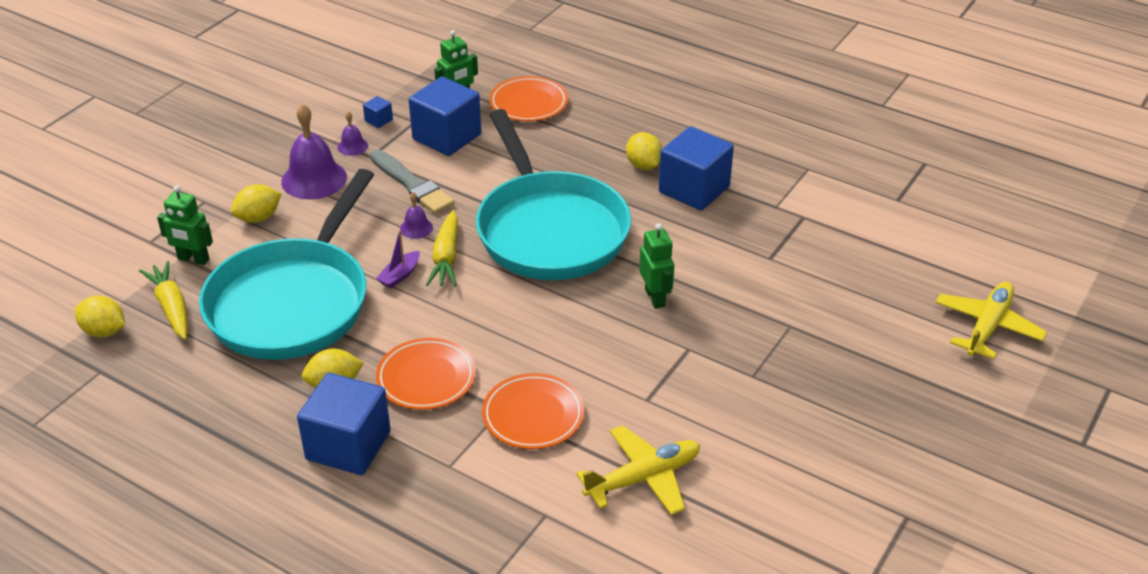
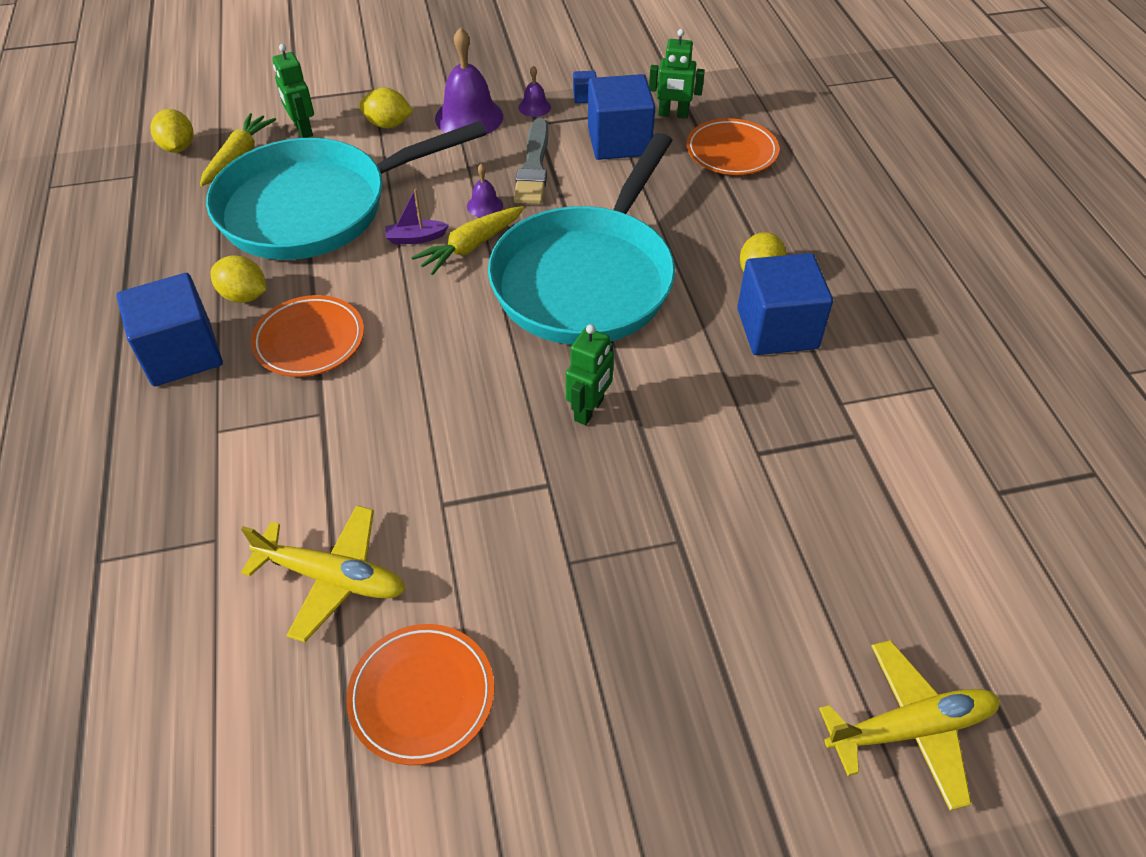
camera: 45 degrees right, 10 degrees up
(533, 415) = (335, 439): orange plate -> orange plate (422, 696)

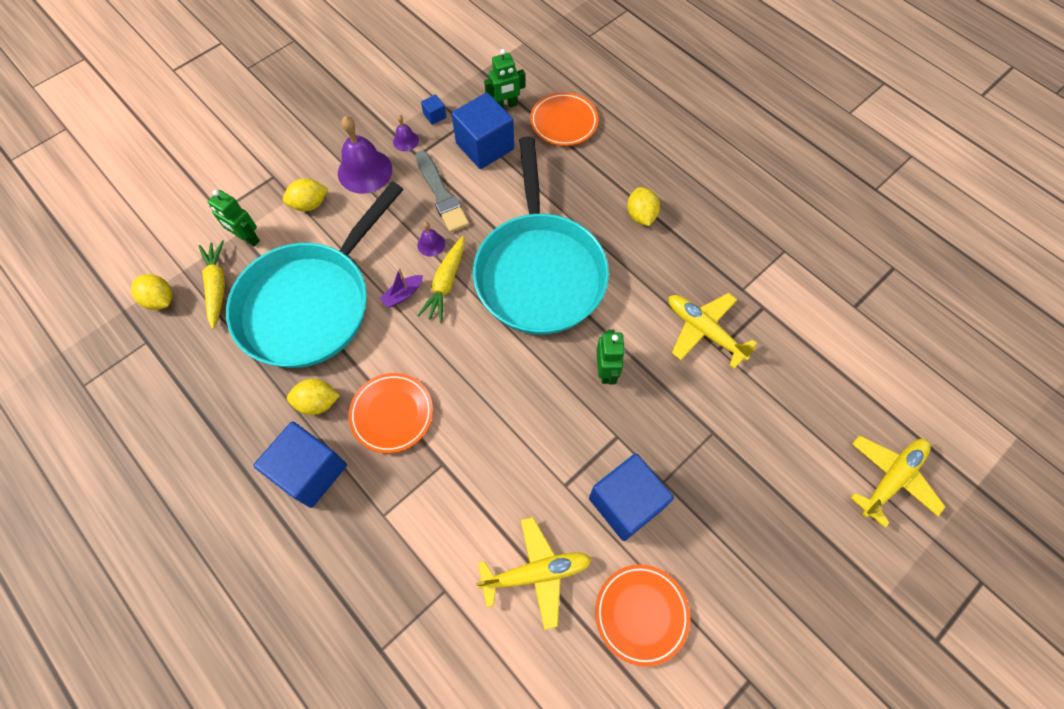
camera: 30 degrees left, 15 degrees up
(752, 424) = (704, 331): none -> yellow plane
(777, 329) = (676, 253): blue cube -> blue cube (626, 503)

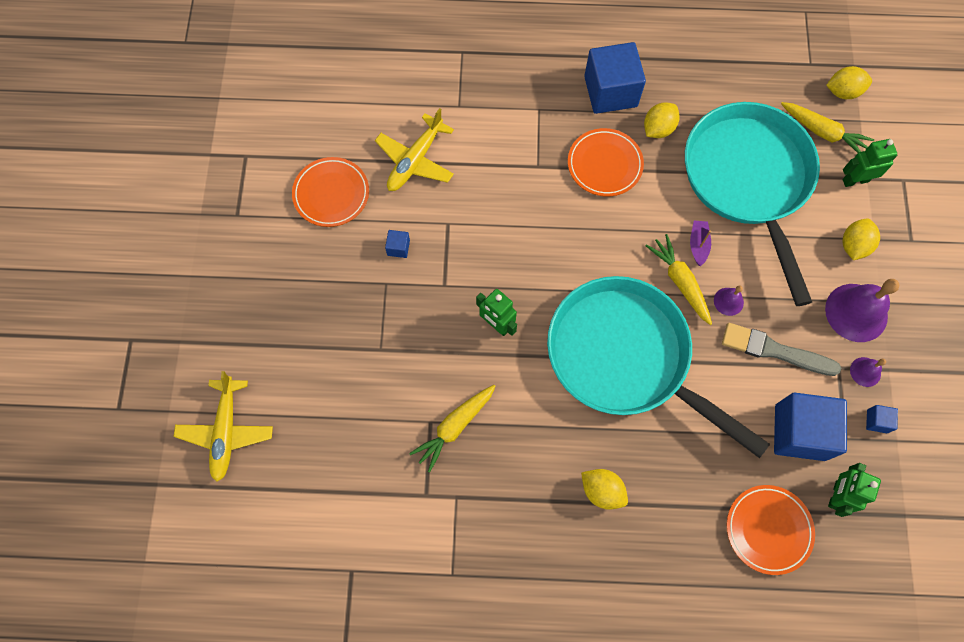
camera: 135 degrees right, 5 degrees up
(626, 503) = (398, 248): blue cube -> blue cube, size x0.41
(704, 331) = (454, 427): yellow plane -> yellow carrot

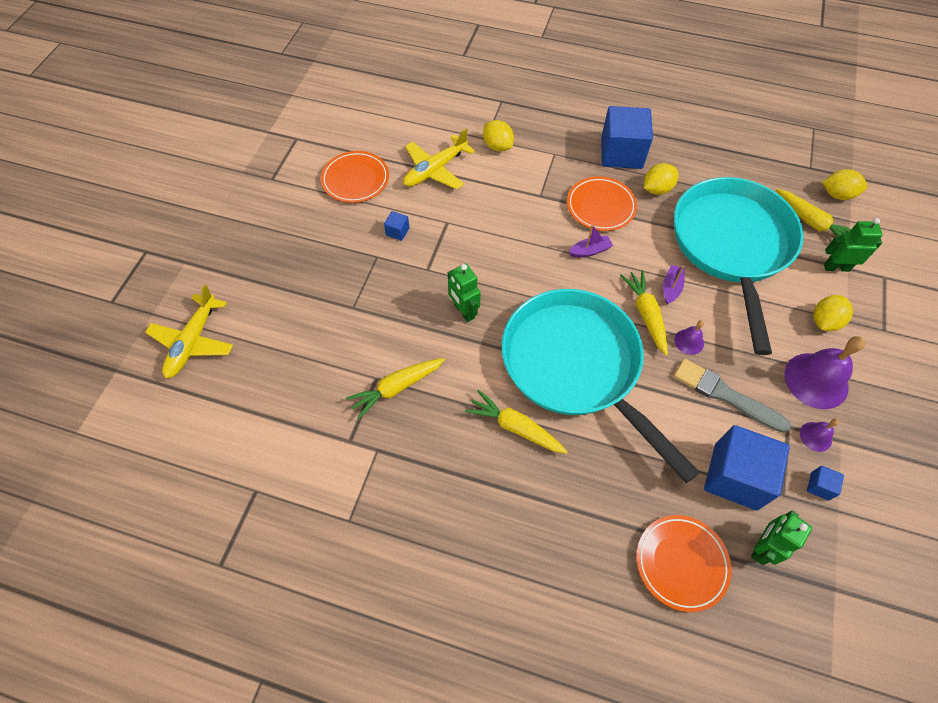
camera: 15 degrees right, 10 degrees down
(583, 438) = (515, 427): none -> yellow carrot
(602, 491) = (519, 481): yellow lemon -> yellow lemon (497, 146)
(606, 221) = (590, 251): none -> purple boat

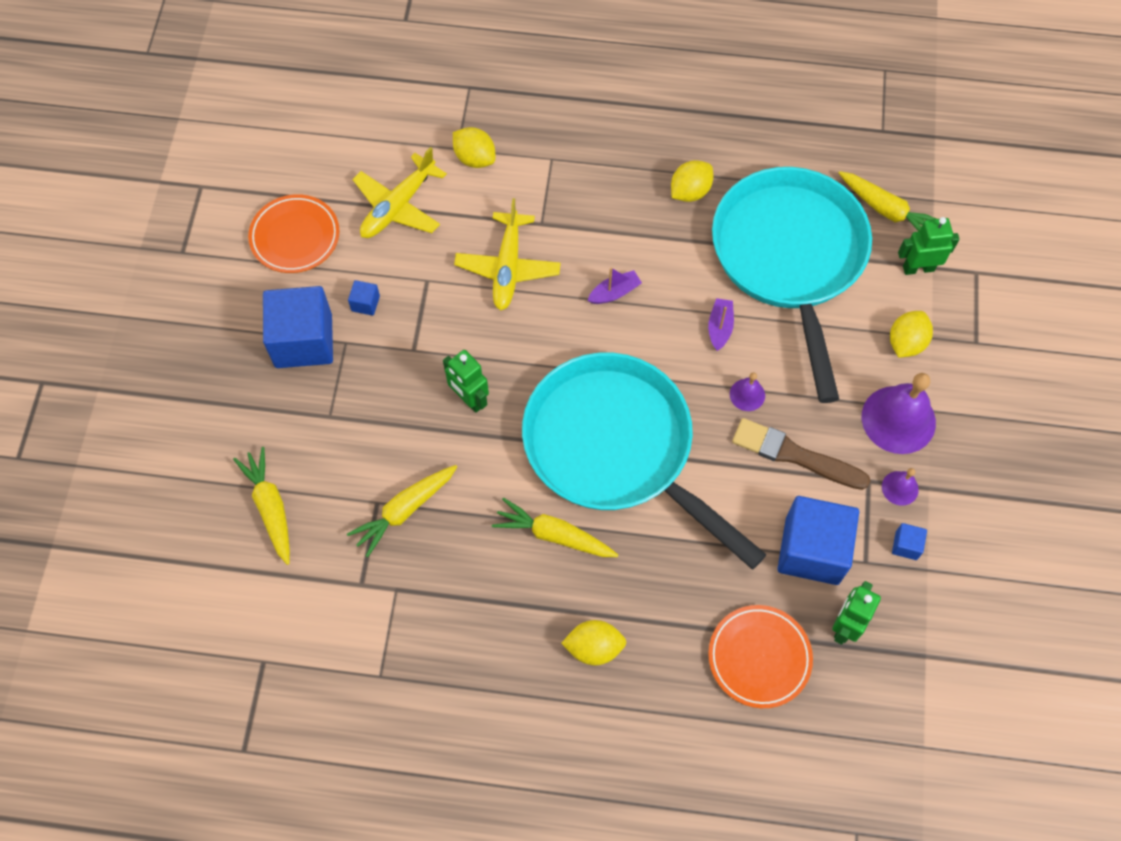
camera: 10 degrees left, 5 degrees up
(193, 342) = (138, 493): yellow plane -> yellow plane (507, 267)
(600, 206) = (621, 228): orange plate -> none
(621, 153) = (639, 145): blue cube -> blue cube (303, 341)
(646, 315) = (692, 368): yellow carrot -> yellow carrot (270, 508)
(725, 395) = (795, 455): grey brush -> brown brush
(837, 195) = (917, 165): yellow lemon -> yellow lemon (594, 647)

